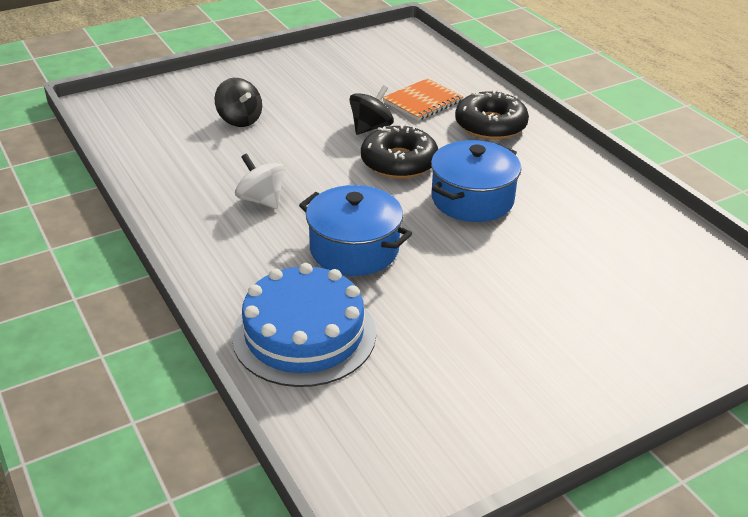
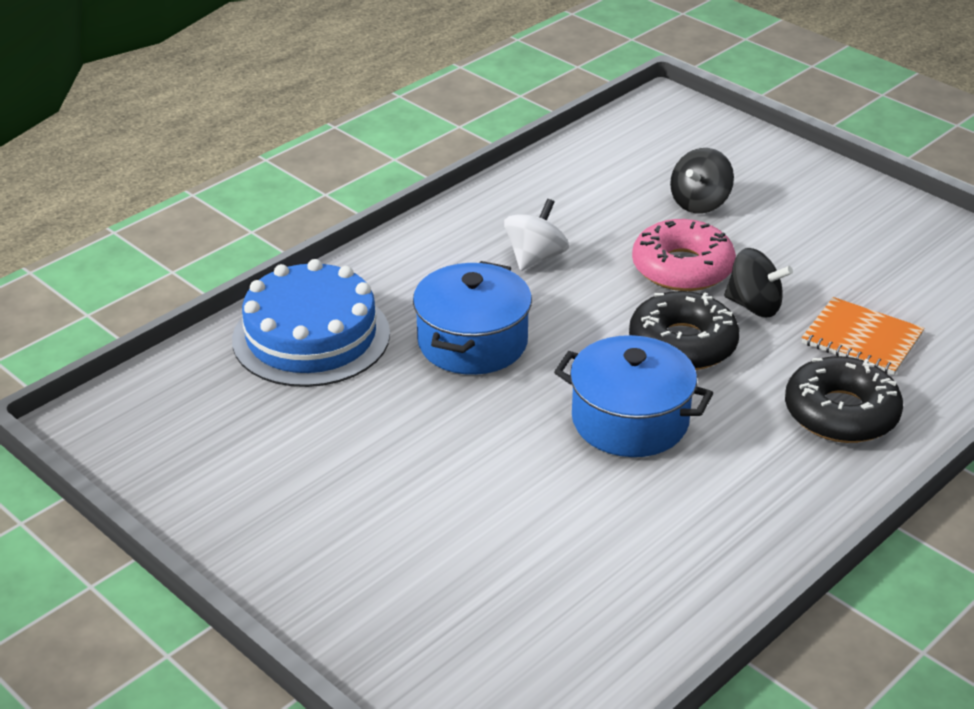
camera: 75 degrees right, 0 degrees up
(313, 143) = (682, 268): none -> pink donut

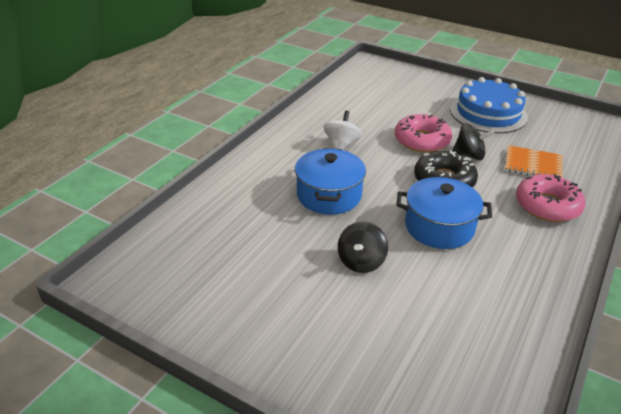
camera: 15 degrees left, 0 degrees up
(311, 336) = (232, 205): blue cake -> blue cake (488, 113)
(699, 203) = (412, 107): black spinning top -> black spinning top (361, 262)
(841, 413) = (547, 205): black donut -> pink donut

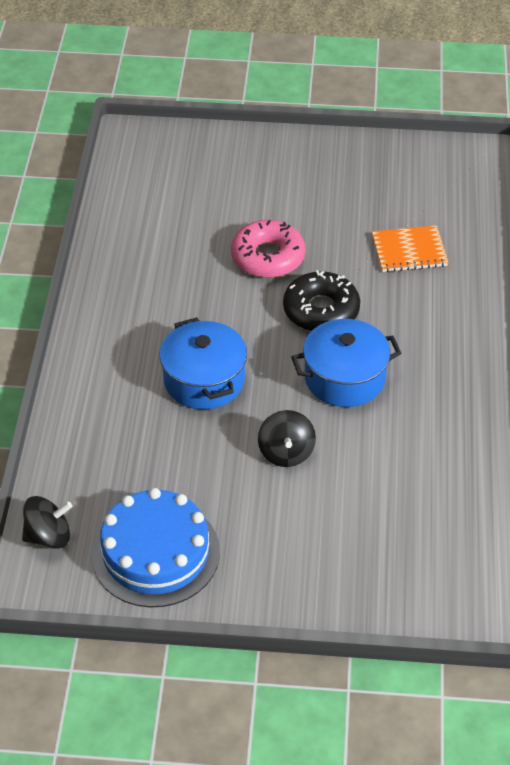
camera: 25 degrees left, 10 degrees up
(341, 144) = (175, 298): white spinning top -> none
(469, 155) = (333, 261): black spinning top -> black spinning top (49, 536)
(488, 113) = (326, 182): blue cake -> blue cake (155, 553)
(547, 205) = (444, 306): pink donut -> none

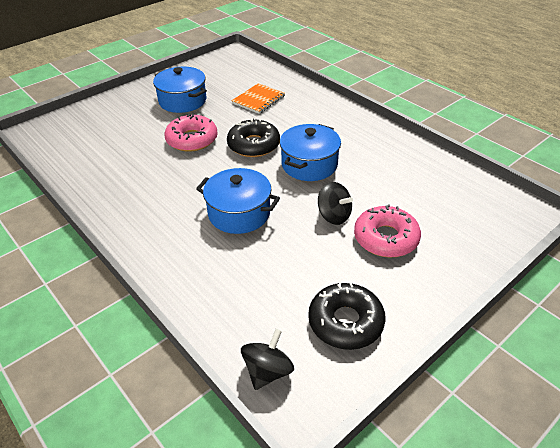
camera: 45 degrees left, 5 degrees down
(155, 553) = (345, 322): blue cake -> black donut
(300, 514) = (386, 238): none -> pink donut
(323, 194) = (182, 101): none -> blue pot

